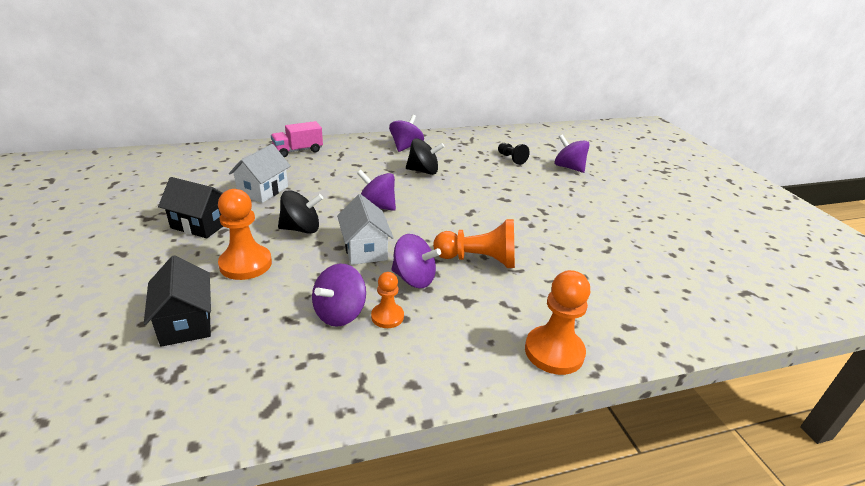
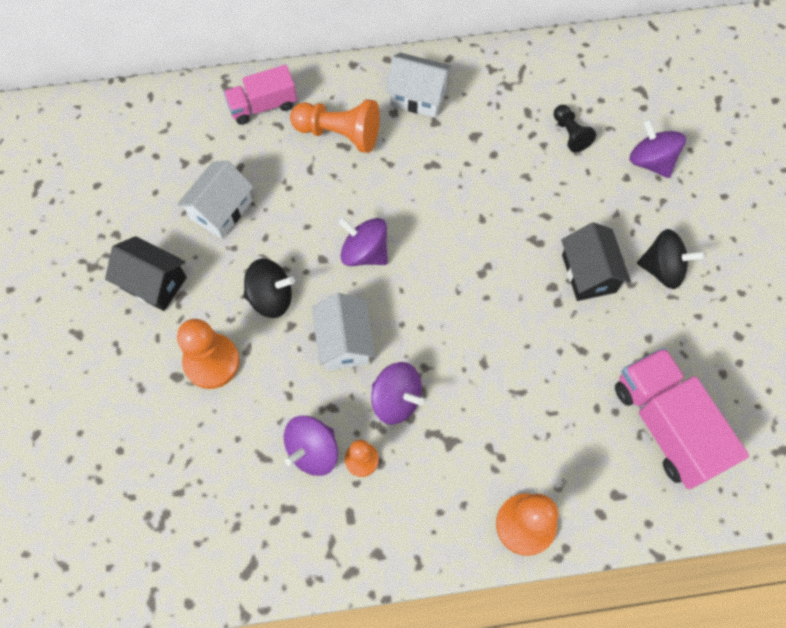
camera: 10 degrees right, 35 degrees up
(186, 322) = (161, 452): black house -> black house (588, 273)
(406, 147) = (418, 96): purple spinning top -> white house
(423, 171) = (435, 166): black spinning top -> black spinning top (662, 269)
(478, 260) = (476, 370): orange pawn -> orange pawn (339, 133)
(646, 283) = (666, 425): none -> pink truck

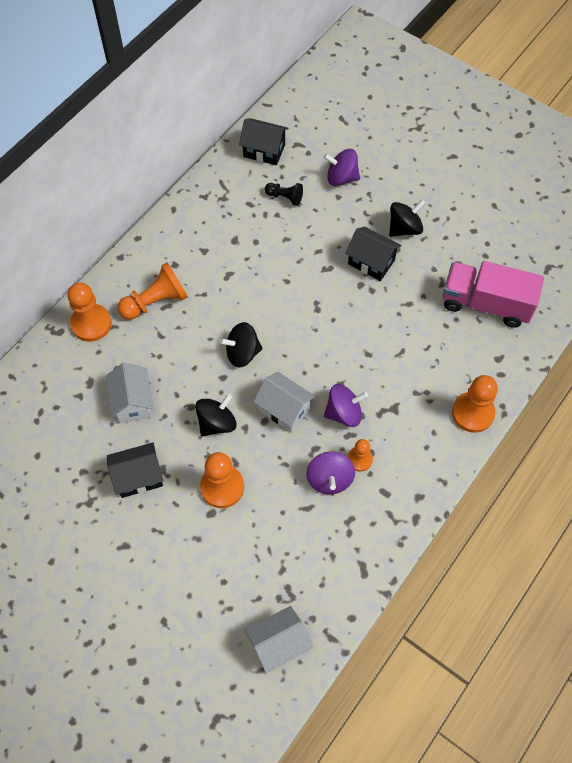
camera: 45 degrees left, 5 degrees down
(263, 105) = (91, 324): pink truck -> orange pawn
(364, 252) = (242, 353): purple spinning top -> black spinning top
(418, 96) = (178, 244): white house -> white house (278, 644)
(599, 70) = (264, 150): none -> black house

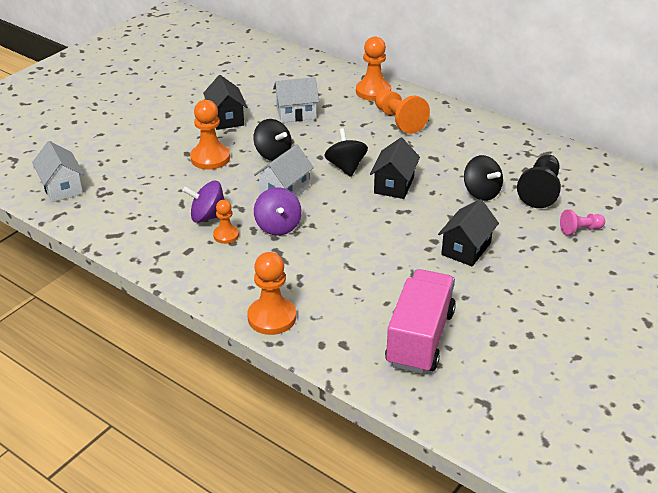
camera: 90 degrees right, 25 degrees down
(264, 150) = (600, 177): black house -> black house (394, 185)
(285, 197) = (540, 191): black pawn -> black pawn, size x1.71
(341, 178) = (580, 230): purple spinning top -> pink pawn
(404, 228) = (519, 276): black spinning top -> black spinning top (481, 193)

